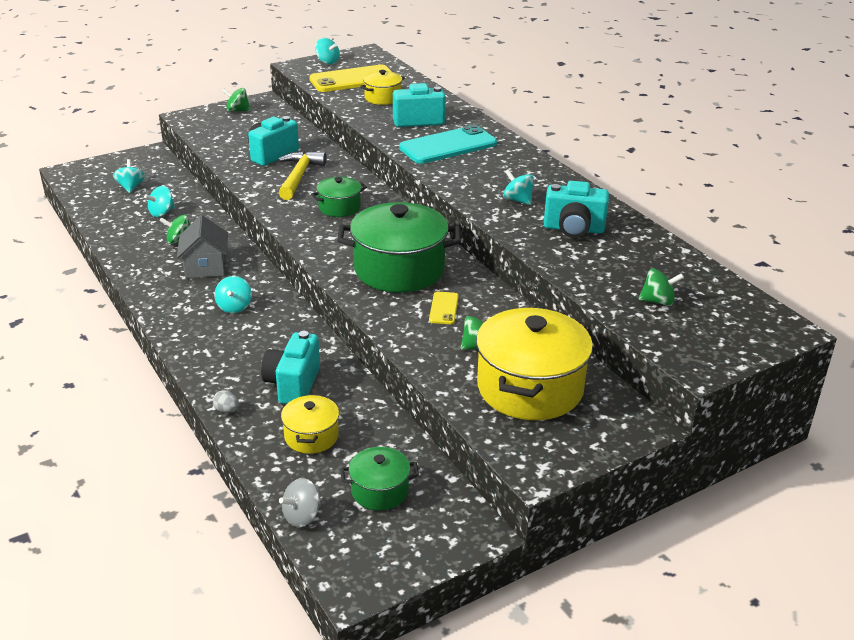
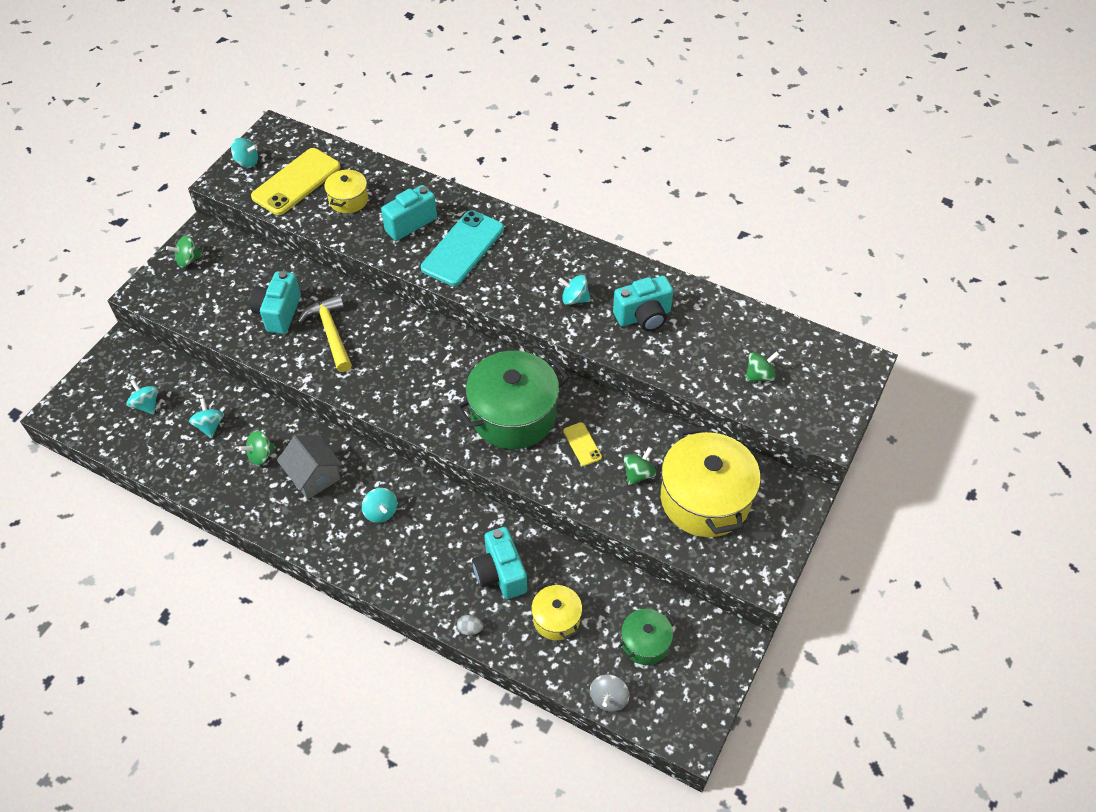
camera: 30 degrees left, 20 degrees up
(161, 213) = (210, 426): turquoise spinning top -> turquoise spinning top turned 150 degrees clockwise
(339, 207) = (402, 359): green pot -> none

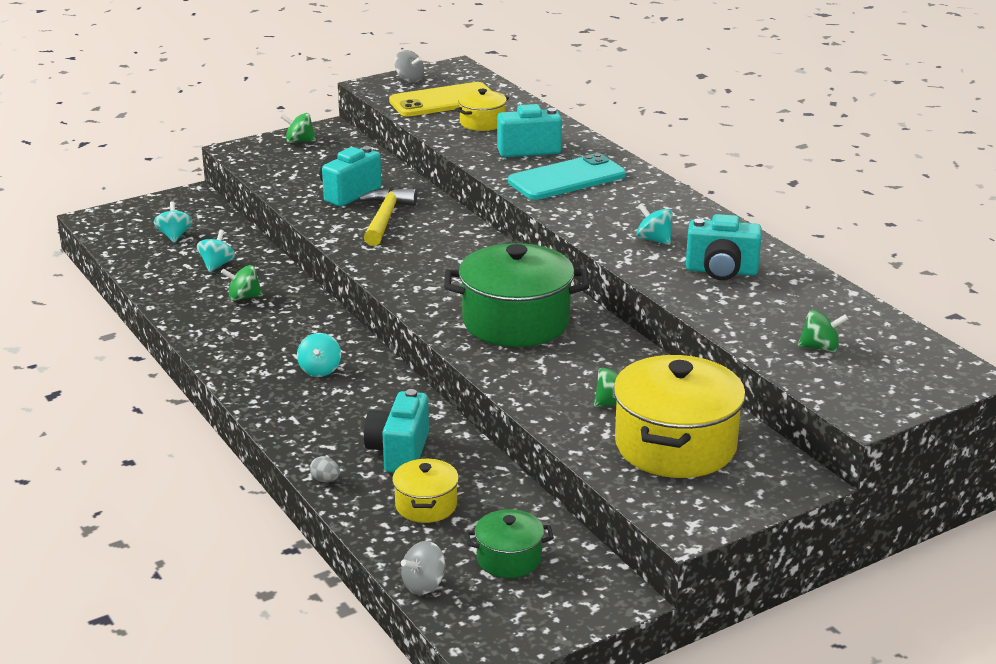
camera: 30 degrees right, 25 degrees down
(247, 162) = (409, 79): turquoise spinning top -> grey spinning top
(314, 476) = (279, 326): grey house -> none
(582, 444) = (571, 363): yellow phone -> none

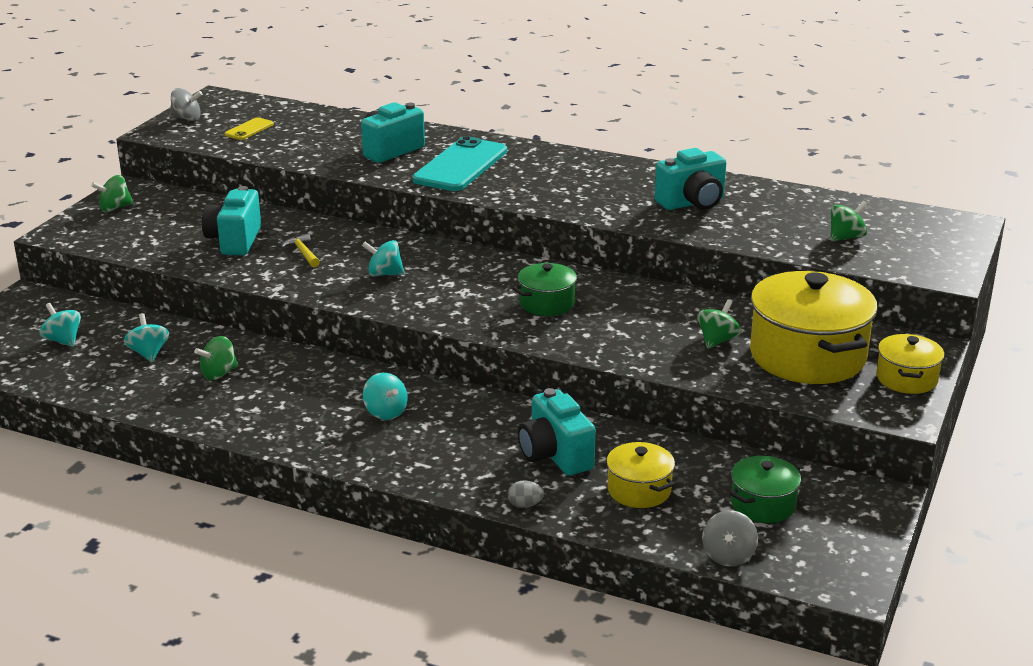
camera: 35 degrees left, 0 degrees up
(385, 218) = (303, 253): yellow hammer -> yellow hammer, size x0.53
(443, 101) = (249, 129): yellow phone -> yellow phone, size x0.47
(482, 123) = (315, 139): yellow pot -> yellow pot (906, 379)
(516, 322) = (547, 303): green pot -> green pot, size x0.51
(654, 240) = (605, 194): turquoise spinning top -> turquoise spinning top (384, 274)

